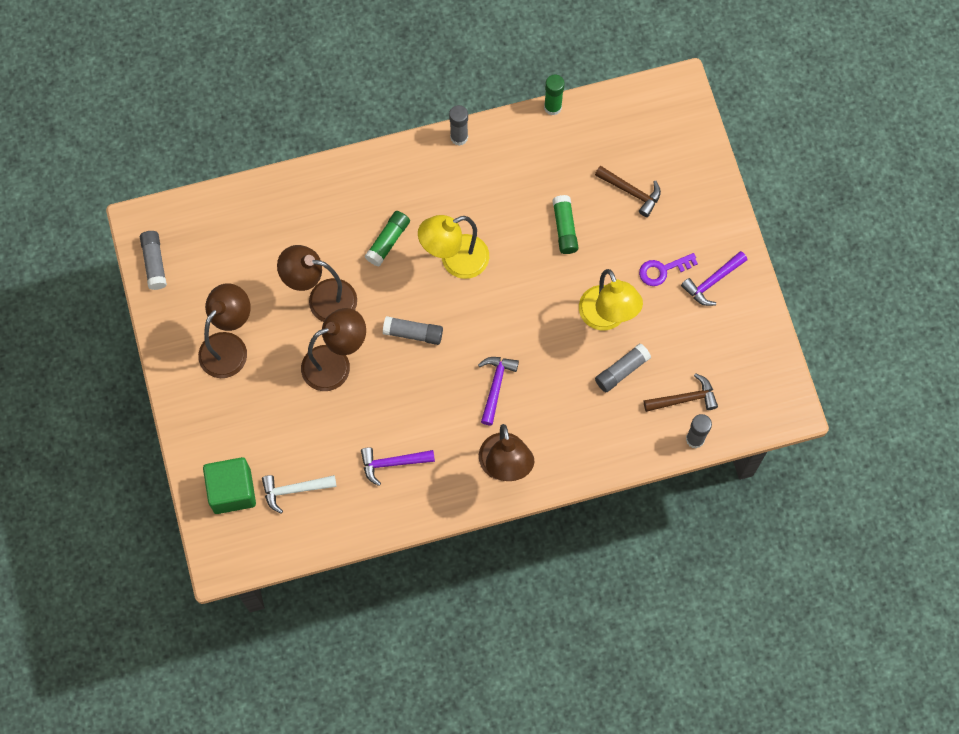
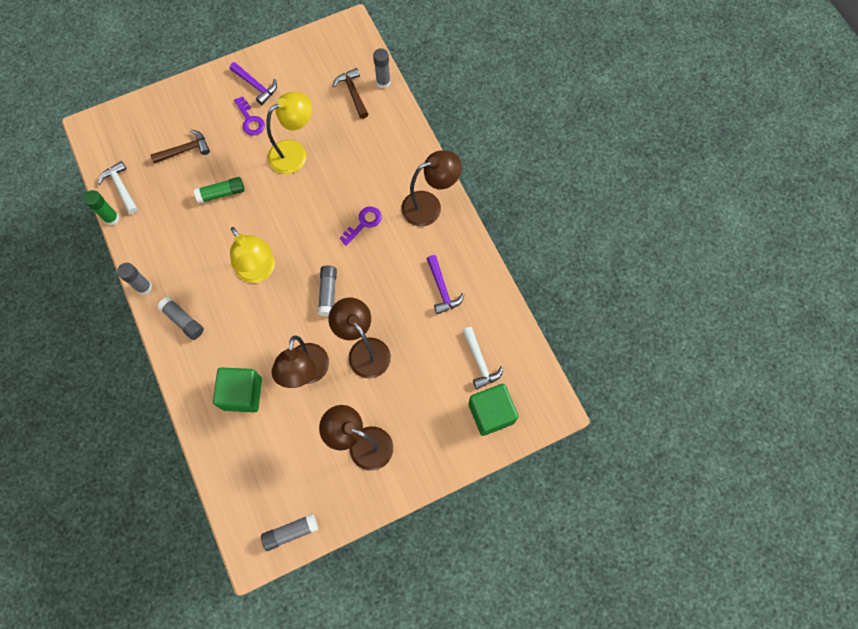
camera: 100 degrees left, 0 degrees up
(313, 229) = (242, 393): none -> green cube
(388, 241) = (247, 328): green glue stick -> none
(495, 386) = (364, 223): purple hammer -> purple key
(592, 119) = (121, 187): none -> white hammer
(621, 371) = (337, 137): grey glue stick -> grey glue stick (183, 320)
(631, 192) = (185, 150): brown hammer -> brown hammer turned 45 degrees clockwise

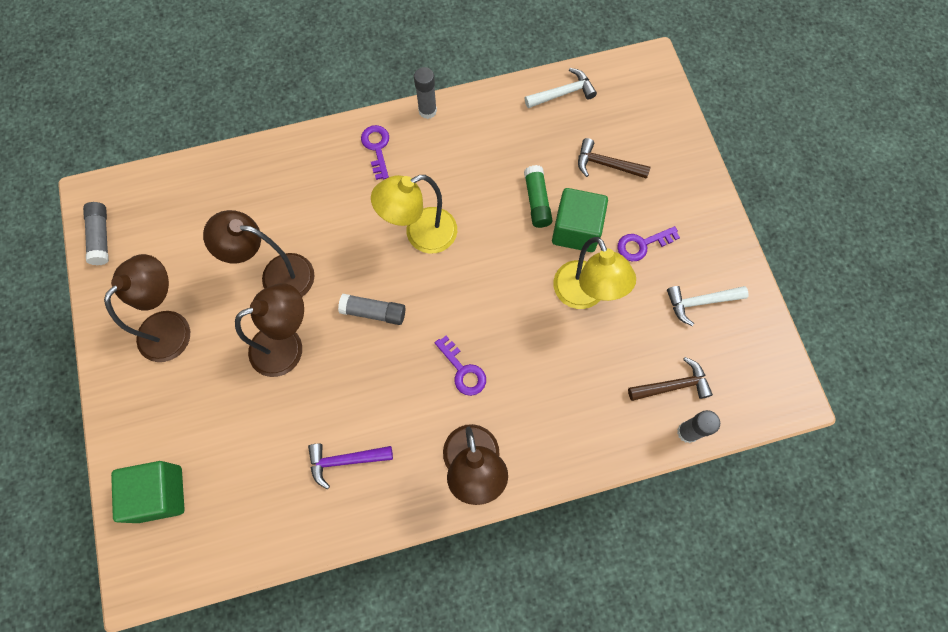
camera: 100 degrees right, 0 degrees up
(111, 218) = (523, 82): green glue stick -> none
(183, 320) = (377, 148): grey glue stick -> purple key
(185, 150) = (606, 164): brown hammer -> brown hammer turned 120 degrees clockwise
(242, 393) = (272, 202): green cube -> green cube (576, 230)
(256, 86) = (696, 257): purple hammer -> none
(480, 362) = (231, 493): white hammer -> white hammer (700, 302)

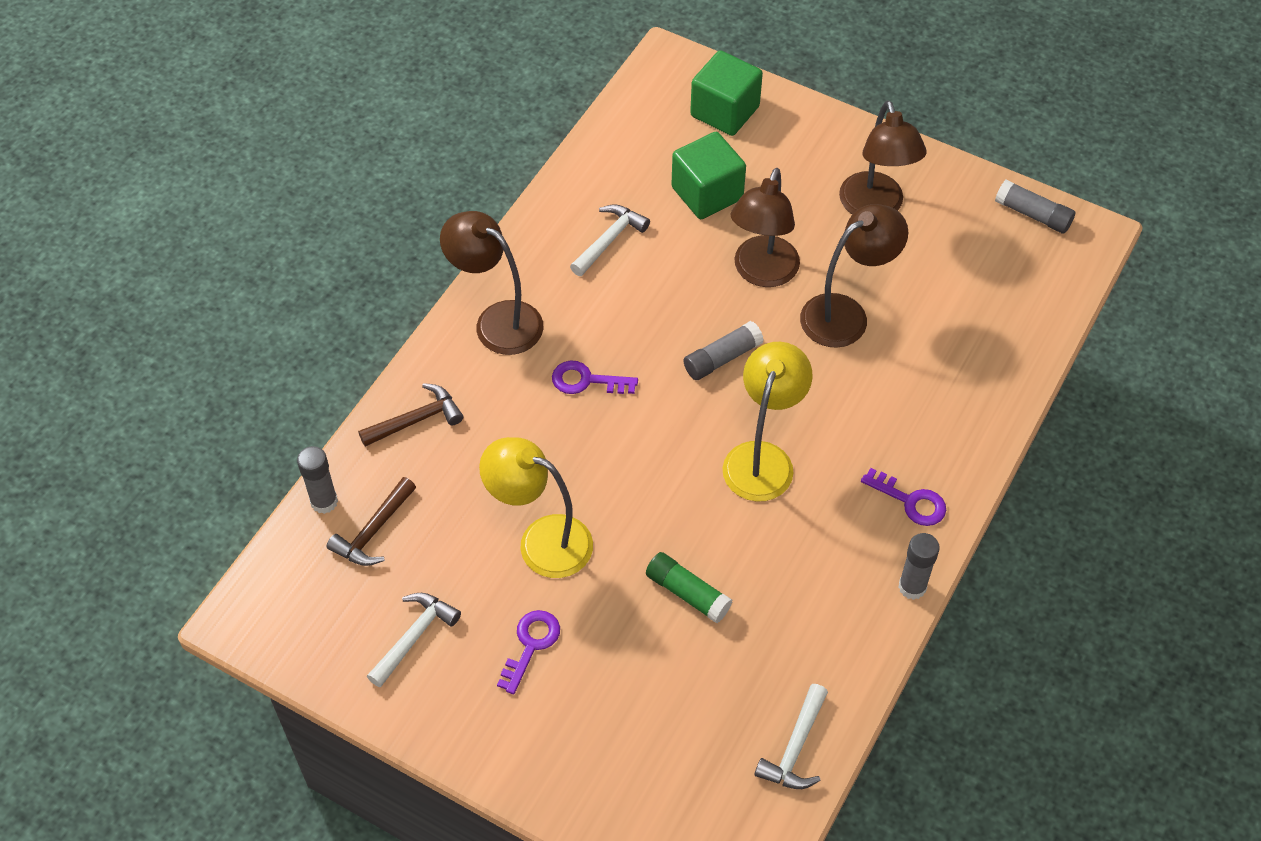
camera: 135 degrees right, 15 degrees down
(345, 460) = (609, 240): purple hammer -> white hammer
(576, 230) = (615, 599): green cube -> green cube (707, 193)
(606, 164) = (657, 702): brown hammer -> brown hammer (416, 420)

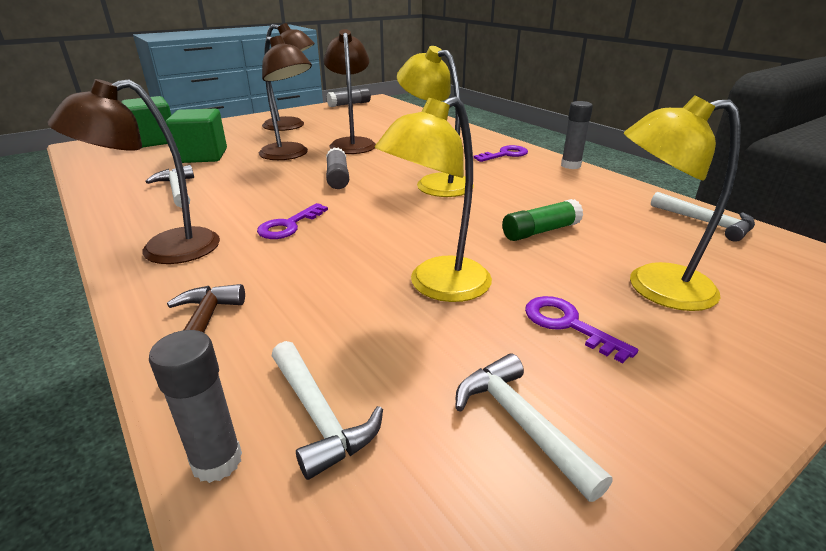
camera: 65 degrees left, 25 degrees down
(373, 531) = (319, 416): brown hammer -> white hammer
(620, 702) = (653, 287): none -> yellow lamp

